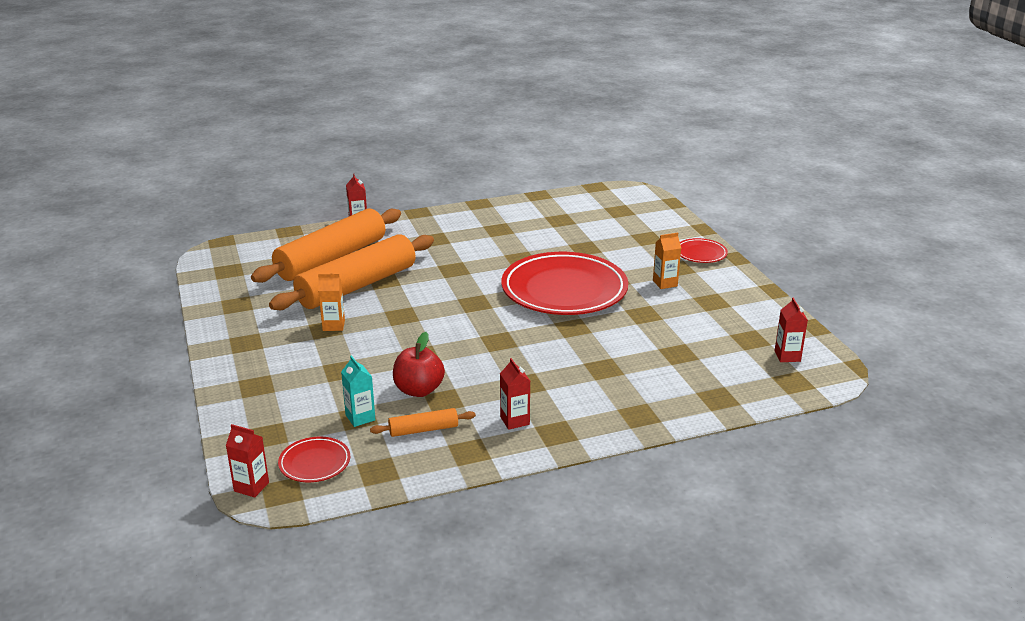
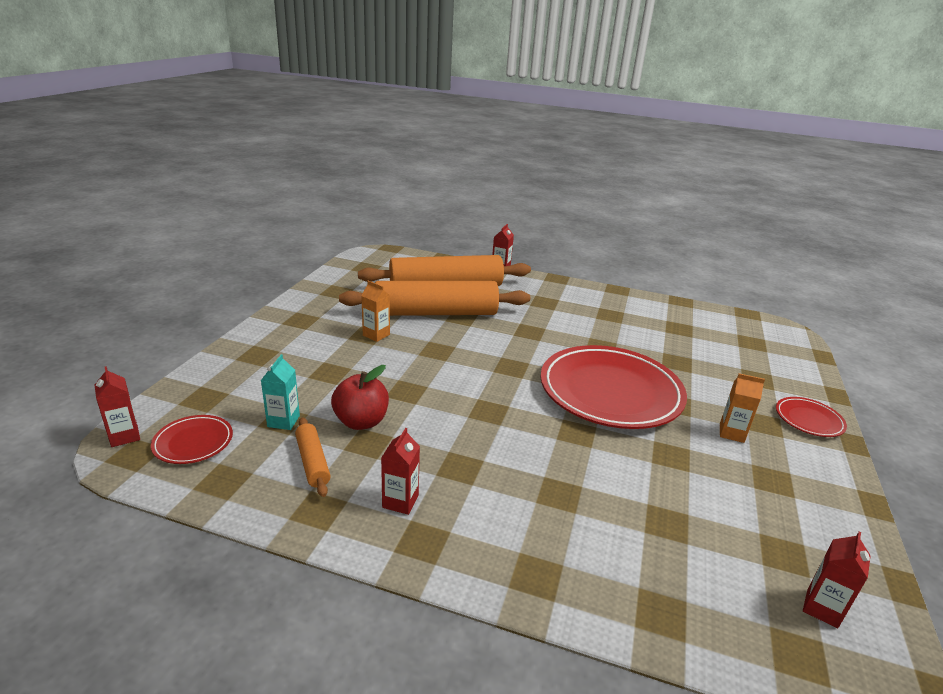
camera: 35 degrees right, 0 degrees up
(423, 430) = (312, 462): orange rolling pin -> orange rolling pin turned 45 degrees clockwise

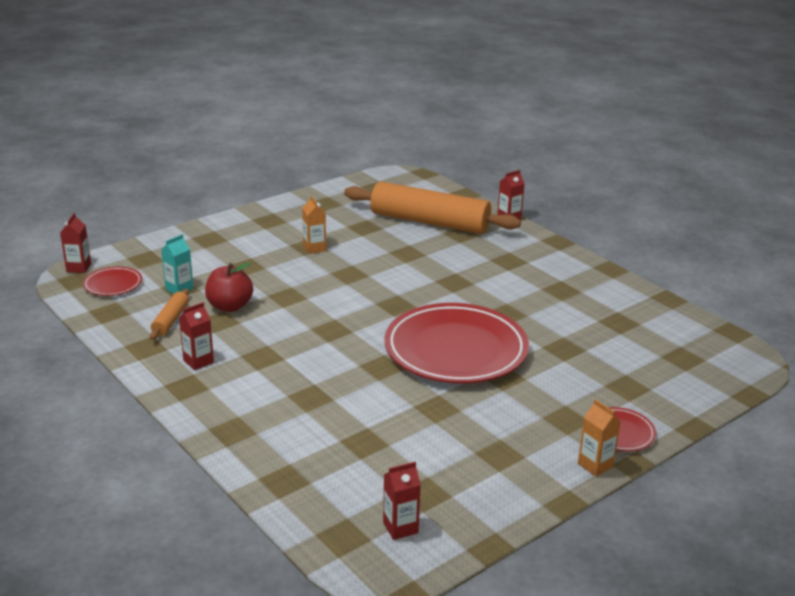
camera: 35 degrees right, 0 degrees up
(436, 313) = (388, 243): orange rolling pin -> none
(731, 433) = (519, 414): orange carton -> orange carton (595, 465)

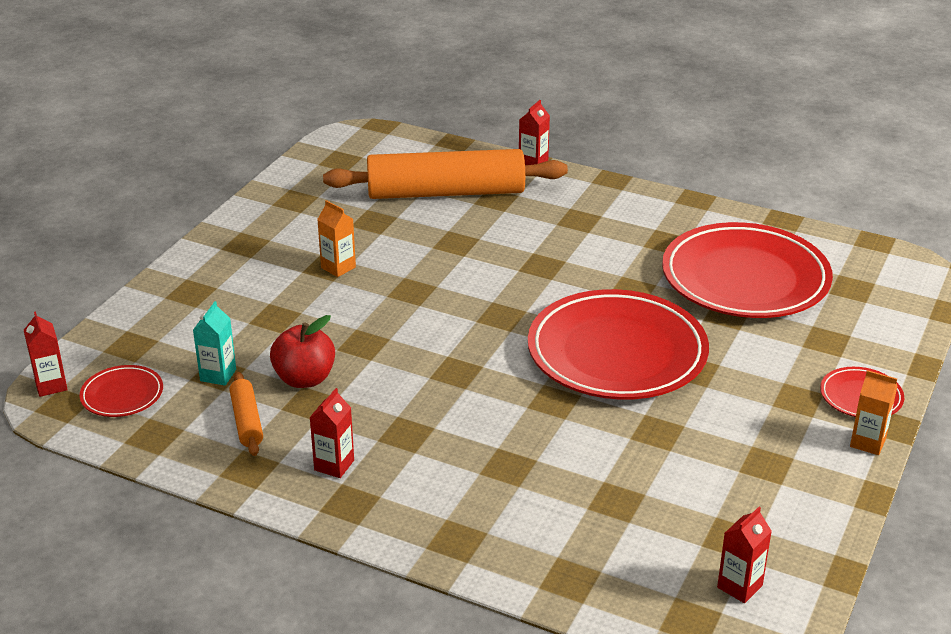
camera: 25 degrees left, 5 degrees up
(600, 329) = (745, 278): none -> red plate

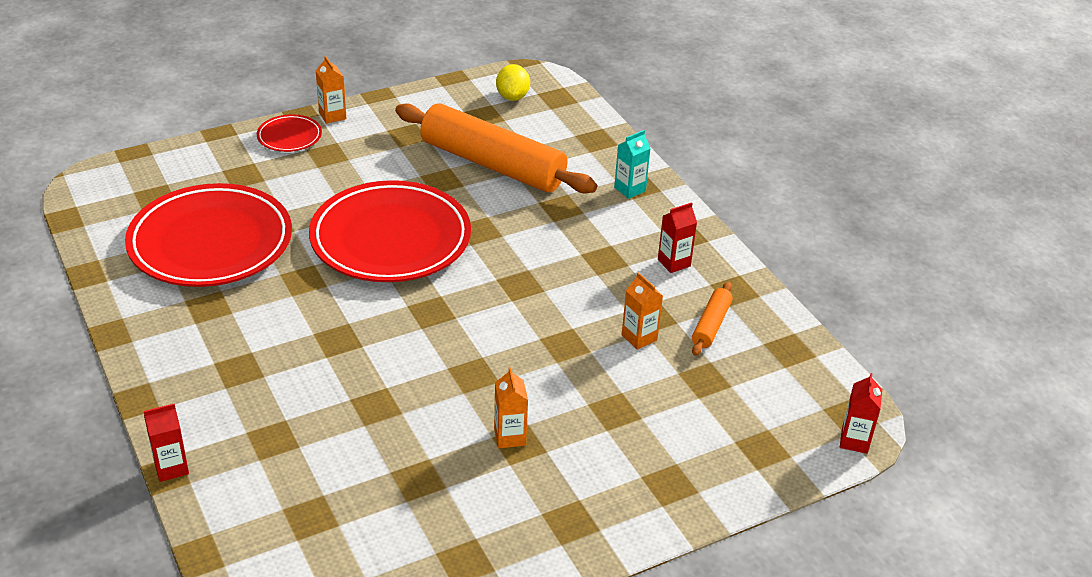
camera: 145 degrees left, 5 degrees up
(122, 395) = (796, 399): red plate -> none
(218, 375) = (705, 377): turquoise carton -> turquoise carton (630, 189)
(304, 379) = (639, 337): red apple -> orange carton
(446, 192) = (306, 477): orange rolling pin -> orange rolling pin (492, 164)
(739, 586) = (512, 97): red carton -> yellow lemon

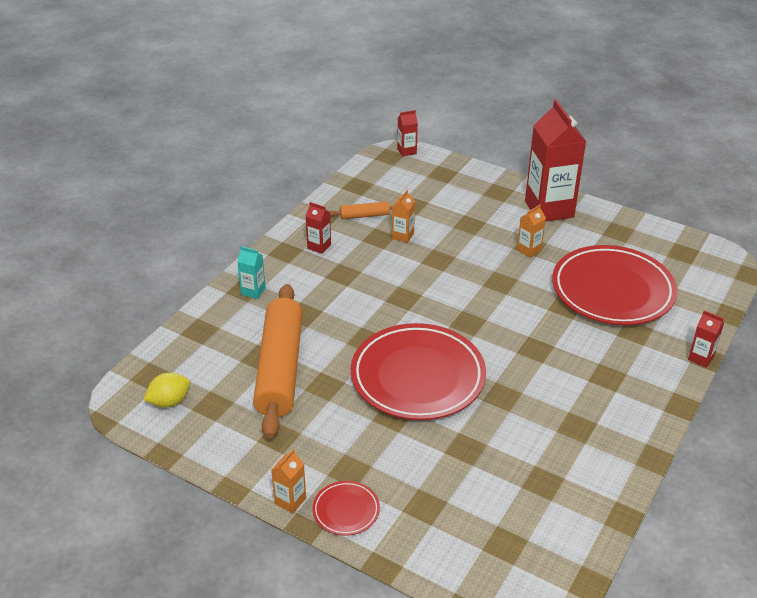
camera: 120 degrees left, 0 degrees up
(210, 242) = (518, 469): red plate -> red plate (612, 290)
(583, 515) = (549, 209): none -> red carton

